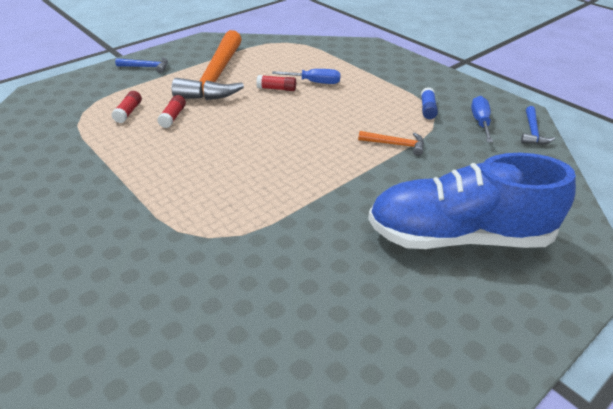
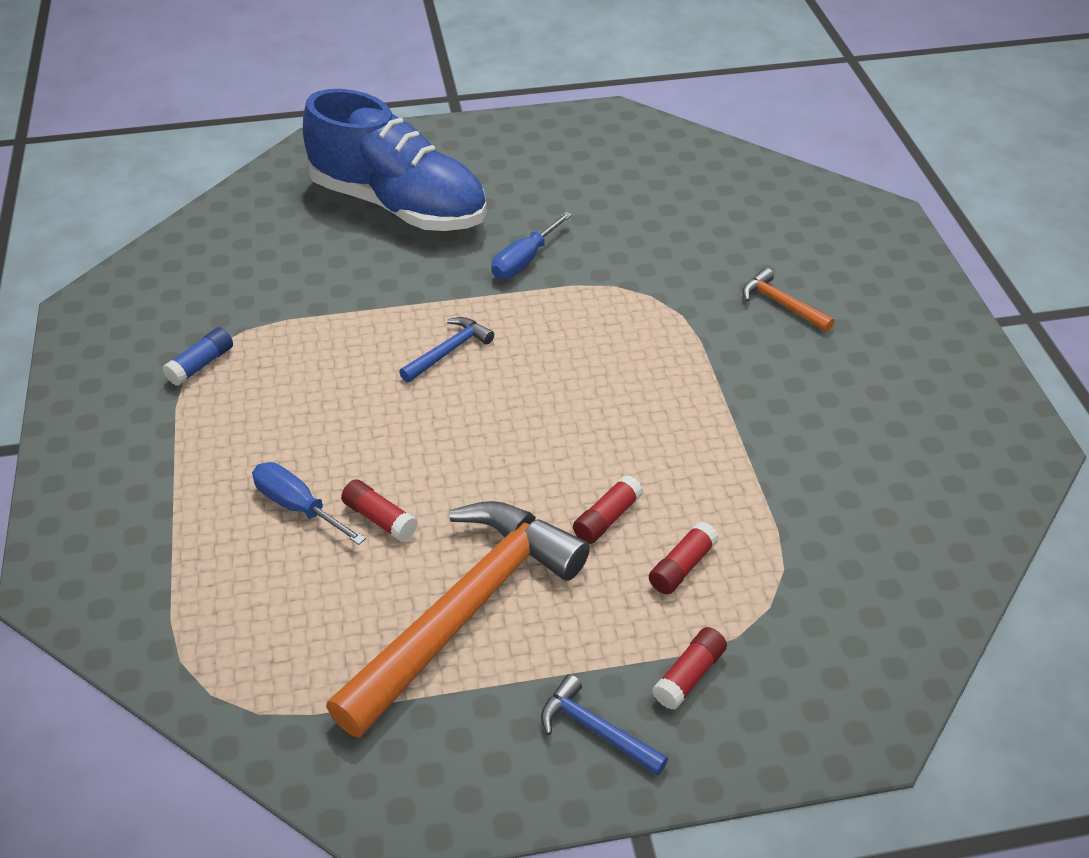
camera: 150 degrees left, 5 degrees up
(114, 86) = (689, 676): none -> red glue stick
(395, 144) = (326, 325): orange hammer -> orange hammer (782, 304)
(480, 122) = (167, 314): blue screwdriver -> blue screwdriver (524, 261)
(532, 131) = (130, 274): blue hammer -> blue hammer (448, 351)

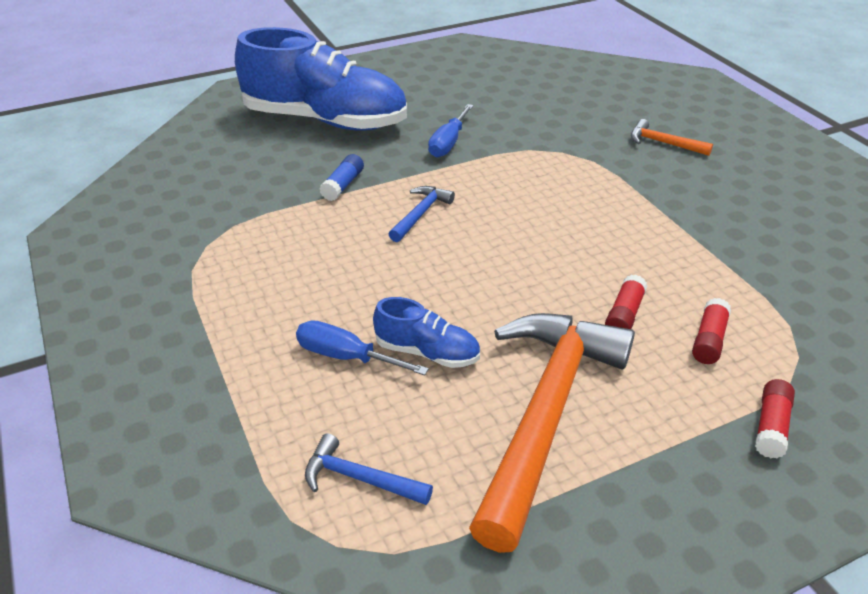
camera: 15 degrees left, 5 degrees down
(201, 365) = (203, 259): blue glue stick -> blue glue stick (343, 185)
(380, 518) = (427, 352): red glue stick -> blue shoe
(596, 730) = (722, 492): blue hammer -> blue hammer (360, 478)

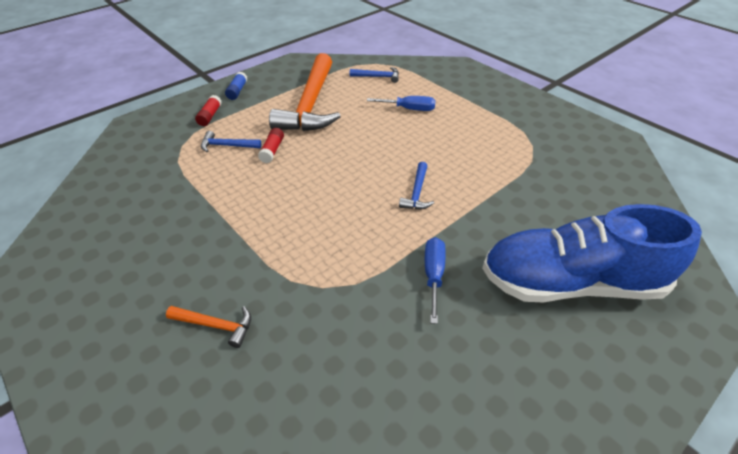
camera: 165 degrees right, 5 degrees up
(343, 185) = (489, 206): blue glue stick -> blue glue stick (237, 91)
(427, 352) = (372, 117): blue shoe -> none
(709, 340) = (227, 146): red glue stick -> blue hammer

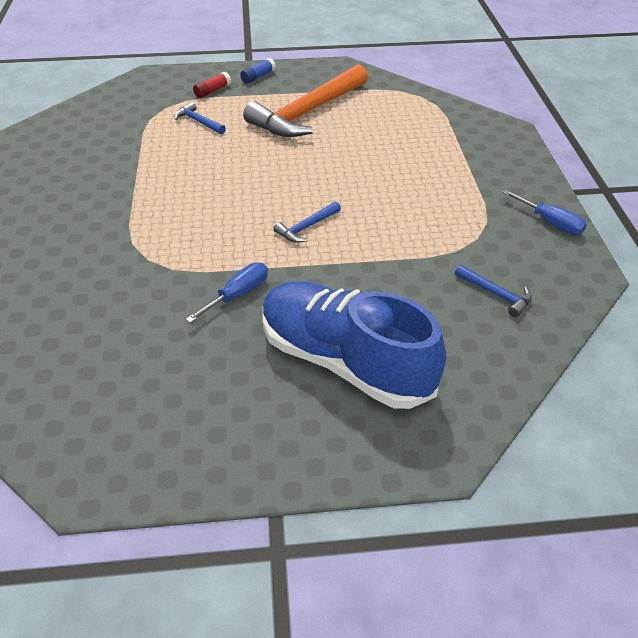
camera: 35 degrees right, 0 degrees up
(215, 325) = (54, 246): orange hammer -> none
(272, 150) = (229, 140): red glue stick -> none
(378, 77) = (403, 110): blue hammer -> blue hammer (496, 294)
(409, 109) = (395, 153): blue screwdriver -> blue screwdriver (550, 223)

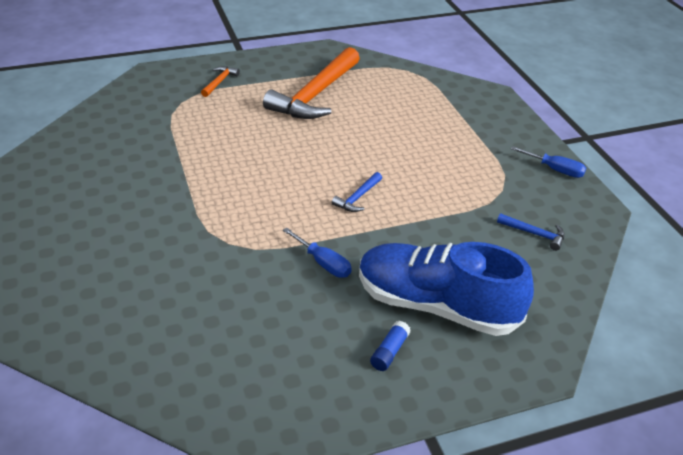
camera: 15 degrees left, 5 degrees down
(198, 122) = (219, 112): blue hammer -> none
(212, 91) = (219, 82): red glue stick -> orange hammer
(238, 294) = (323, 263): blue screwdriver -> blue screwdriver turned 105 degrees clockwise
(258, 77) = (256, 65): blue glue stick -> blue glue stick (389, 352)

